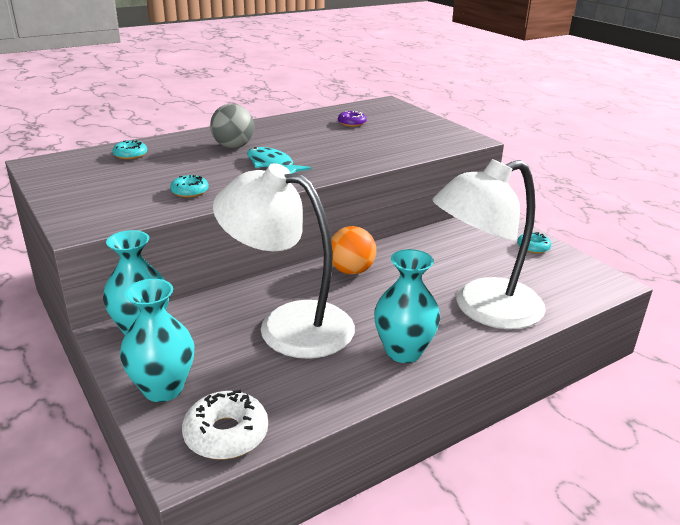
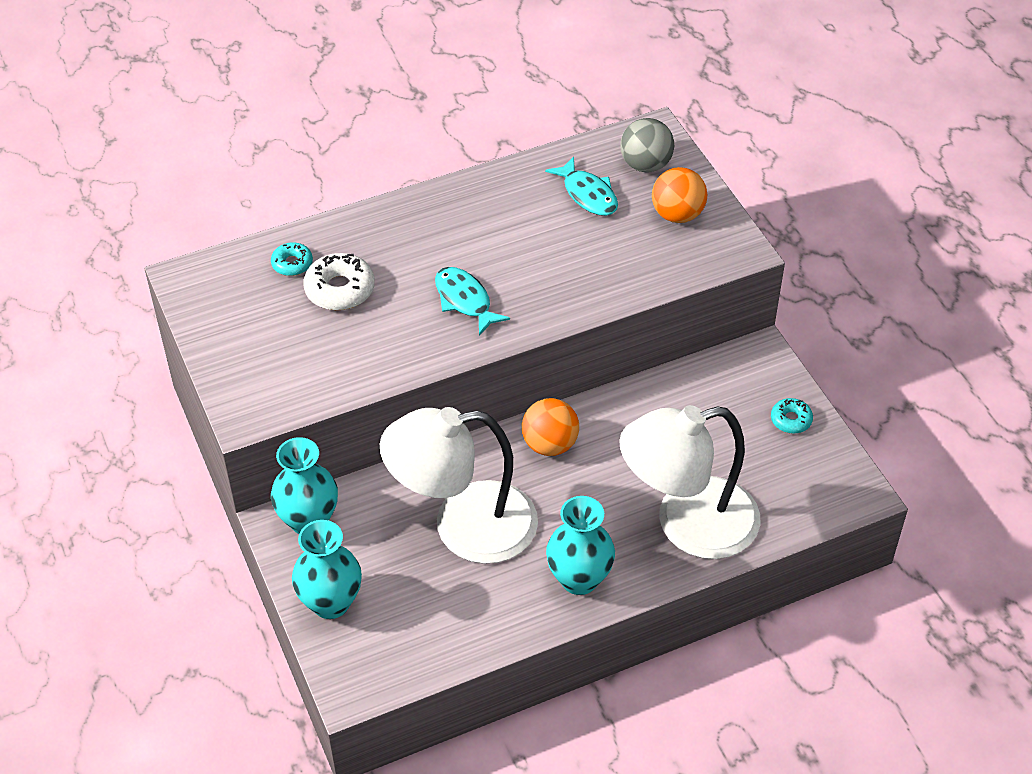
camera: 10 degrees right, 20 degrees up
(190, 191) = (362, 354): turquoise donut -> none
(226, 434) = (388, 663): white donut -> white donut (340, 289)
(233, 147) = (420, 251): grey ball -> grey ball (645, 165)
(288, 324) = (464, 526): white lamp -> white lamp turned 45 degrees counterclockwise
(352, 123) = (588, 194): purple donut -> turquoise fish
(418, 128) = (677, 215): none -> orange ball

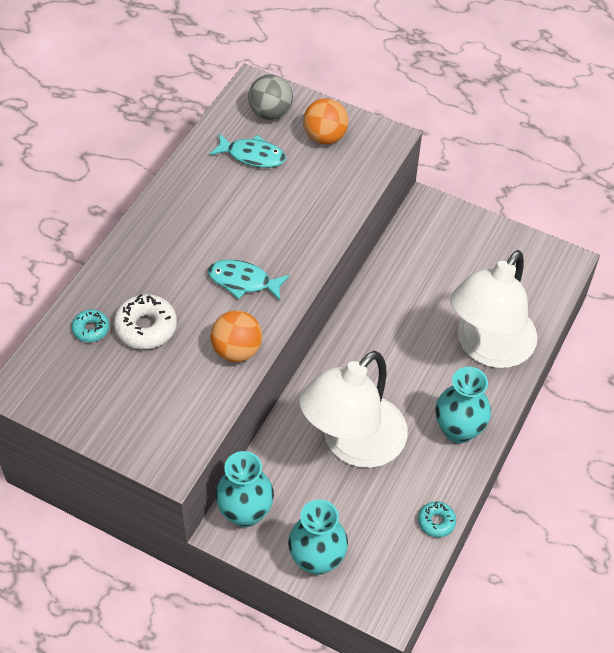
camera: 40 degrees left, 5 degrees up
(550, 444) = (354, 350): orange ball -> orange ball (237, 350)
(791, 420) = (484, 239): turquoise donut -> turquoise donut (436, 522)

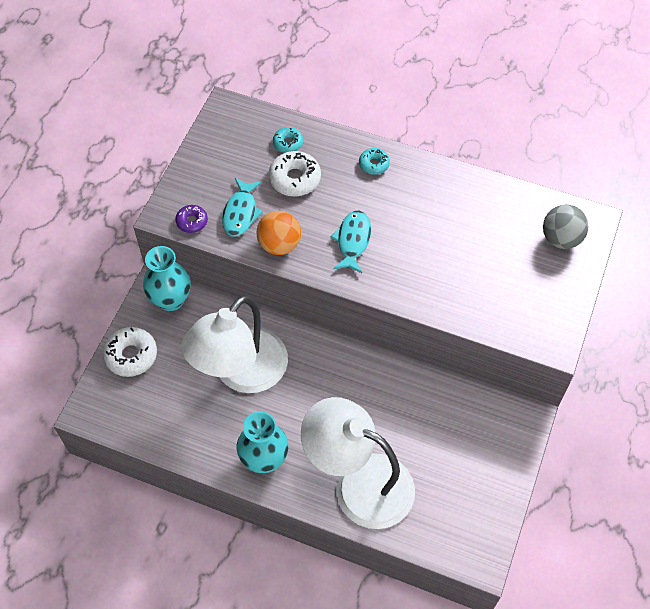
camera: 85 degrees right, 5 degrees up
(187, 437) = (192, 221): none -> purple donut
(252, 156) = (501, 230): turquoise fish -> turquoise fish (241, 213)
(317, 559) = (131, 355): turquoise vase -> white donut
(325, 137) = (541, 287): orange ball -> none
(353, 444) = (241, 373): white lamp -> white lamp turned 90 degrees counterclockwise
(436, 522) = (169, 445): turquoise donut -> turquoise donut (374, 164)

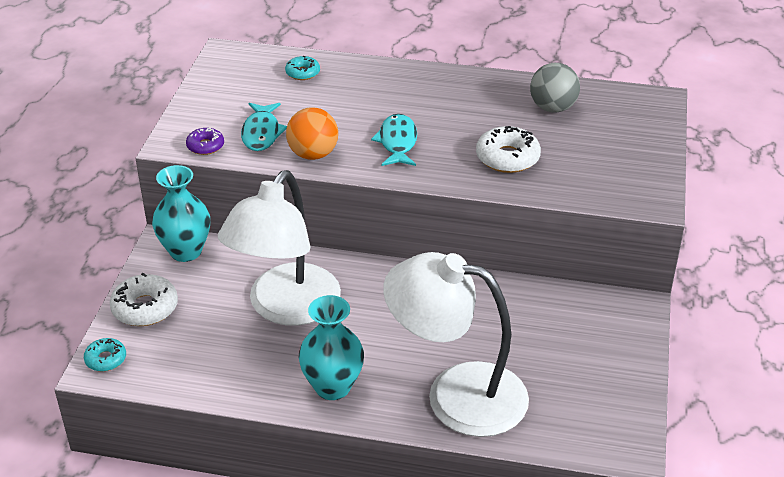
camera: 10 degrees left, 20 degrees down
(295, 179) = (317, 100): white donut -> white donut (507, 158)
(374, 164) = (404, 80): turquoise donut -> turquoise donut (106, 359)
(561, 239) = (629, 117): grey ball -> grey ball (552, 108)

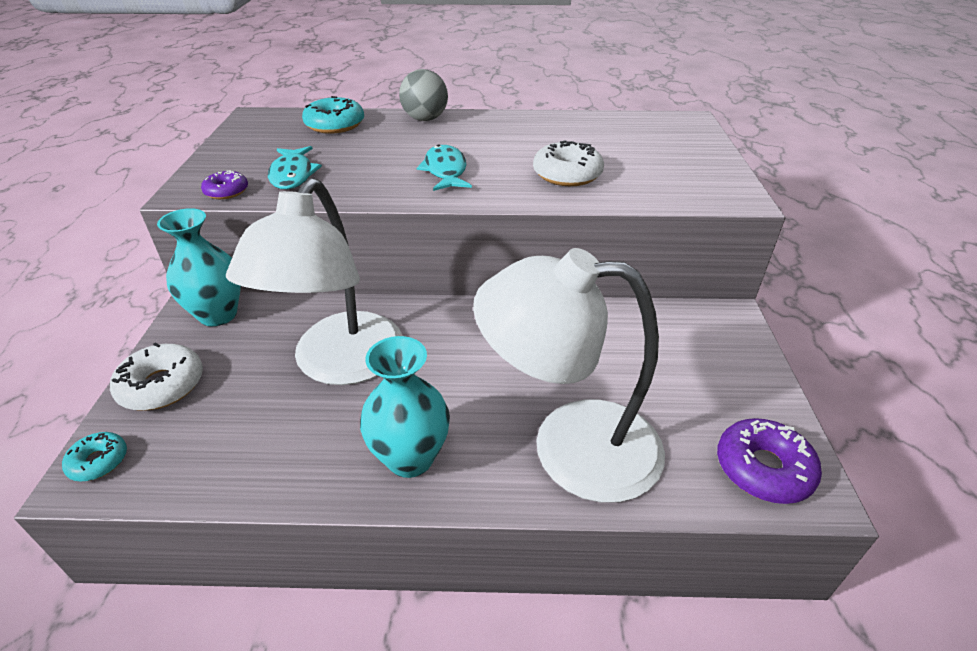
camera: 10 degrees left, 0 degrees up
(303, 73) = (335, 125): turquoise donut -> turquoise donut, size x1.68
(313, 154) = (353, 188): orange ball -> none
(552, 108) = (594, 132): grey ball -> grey ball (425, 119)
(601, 430) = (763, 468): none -> purple donut

